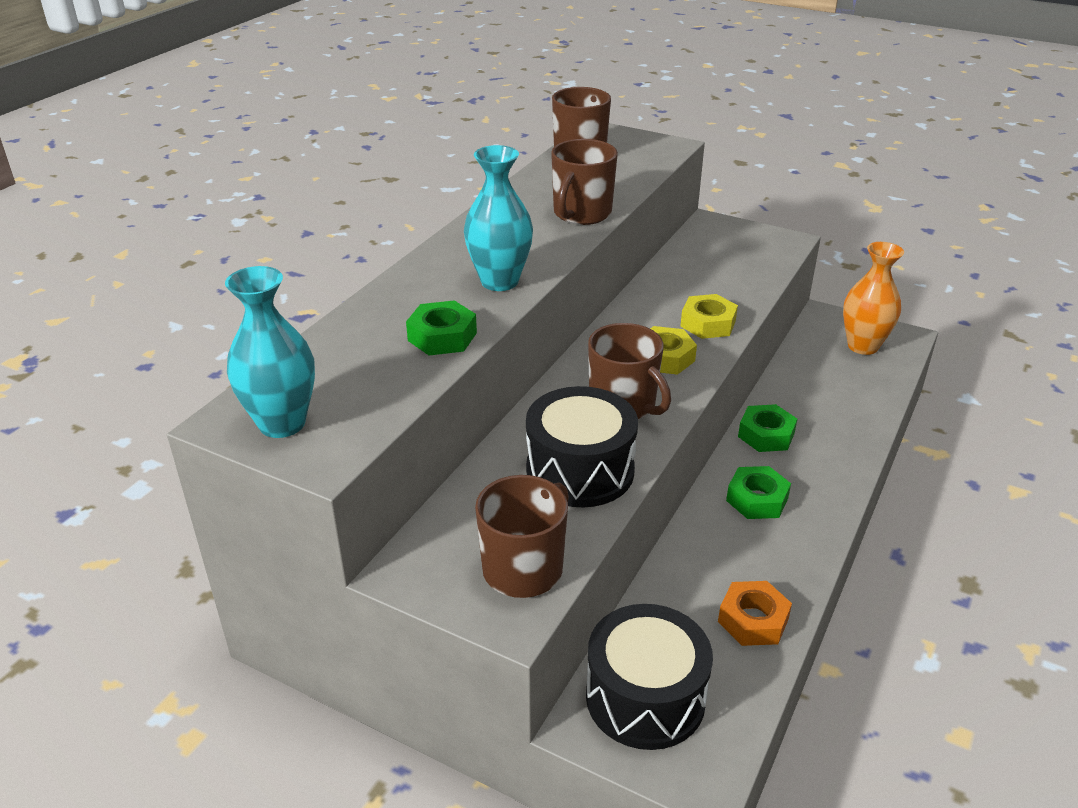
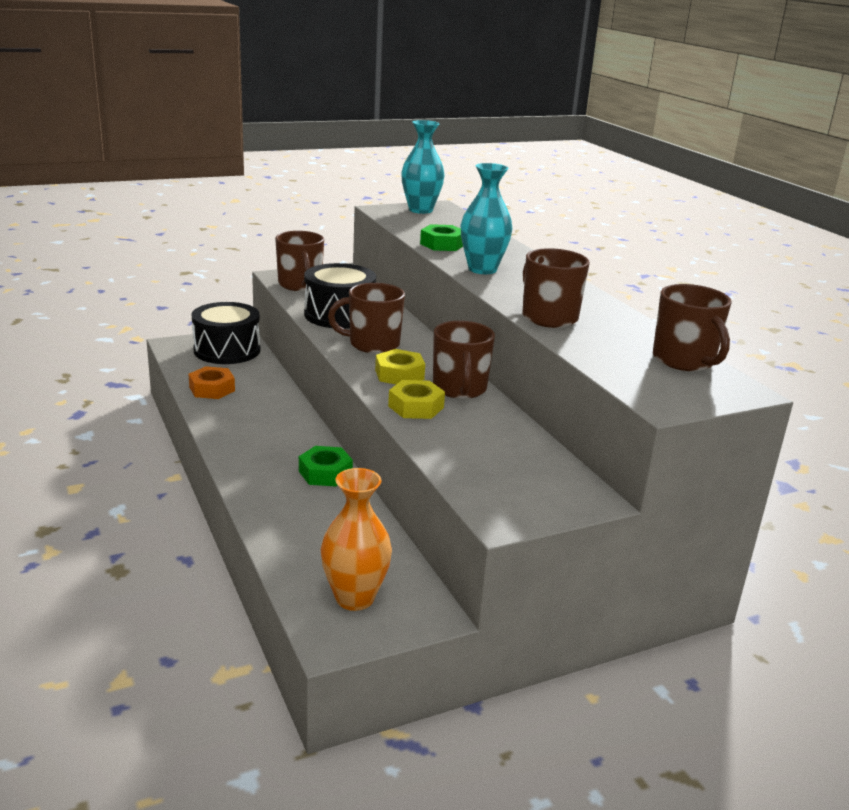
camera: 125 degrees right, 10 degrees down
(641, 319) = (459, 389): none -> brown mug
(757, 499) = (278, 435): green nut -> none

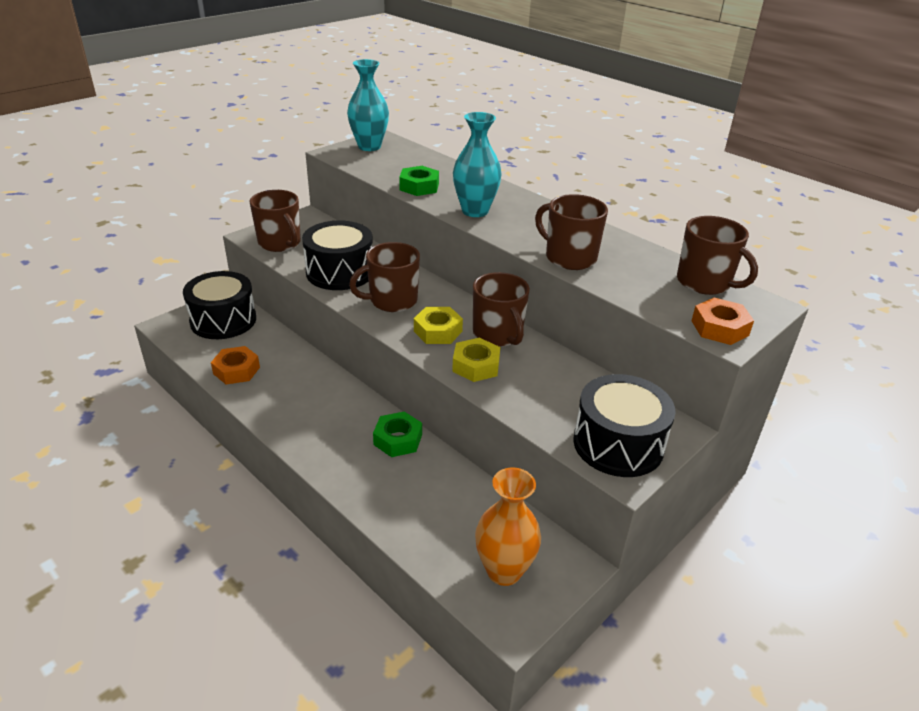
camera: 20 degrees left, 10 degrees up
(515, 495) = (618, 444): none -> black drum
(664, 395) = (719, 328): none -> orange nut

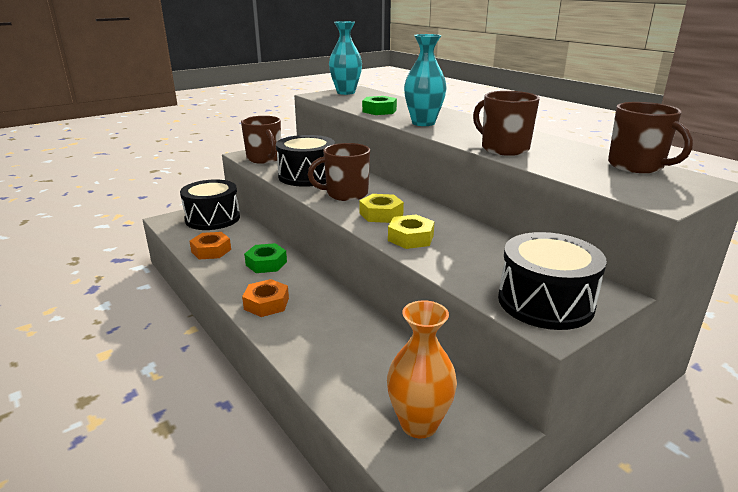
camera: 10 degrees right, 10 degrees down
(398, 439) = (336, 307): green nut -> green nut (266, 263)
(498, 334) = (436, 218): brown mug -> none
(719, 328) = (653, 193): orange nut -> orange nut (266, 303)

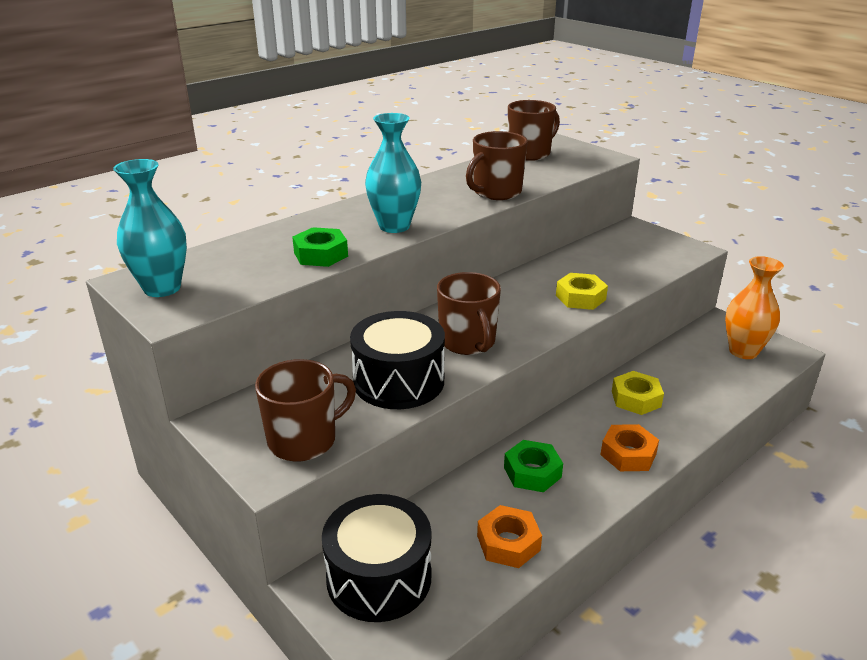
camera: 95 degrees left, 5 degrees up
(381, 214) = (526, 315): yellow nut -> yellow nut (636, 399)
(545, 302) = (662, 248): black drum -> none

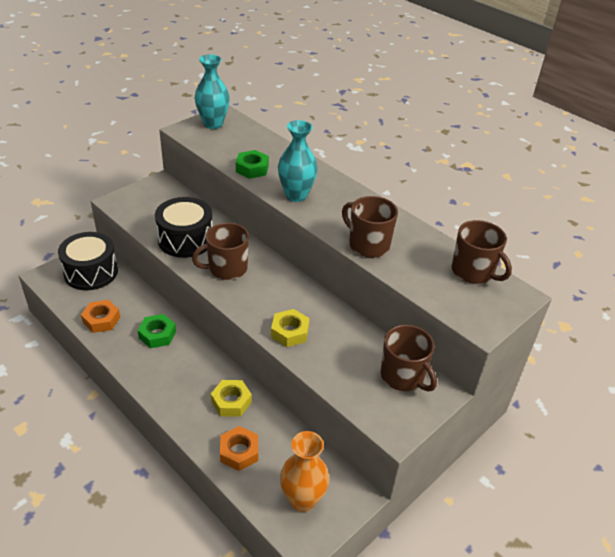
camera: 85 degrees right, 10 degrees up
(304, 440) = (137, 209): brown mug -> brown mug (403, 376)
(628, 454) = (167, 386): orange nut -> orange nut (239, 452)

